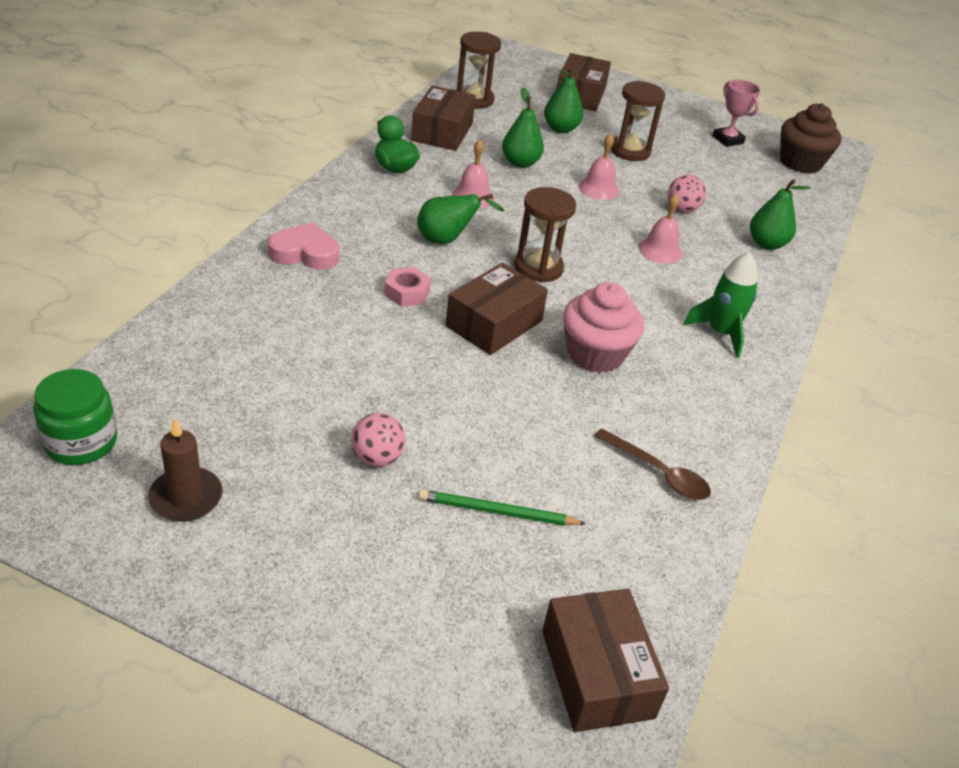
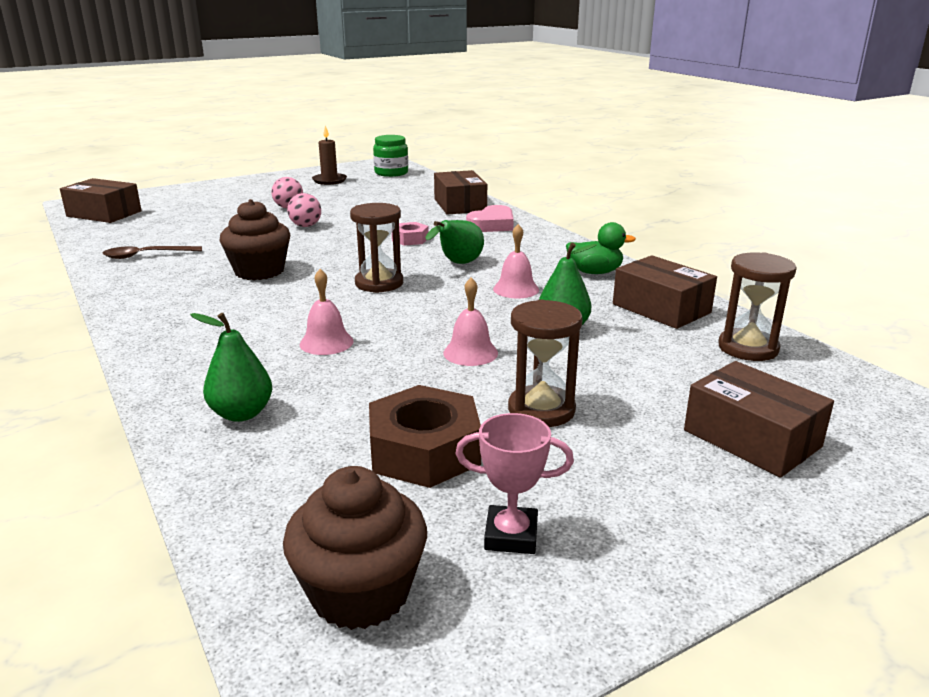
camera: 130 degrees right, 15 degrees down
(494, 323) = (341, 253): brown box -> brown box (460, 205)
(497, 512) = (210, 219): green pencil -> none
(560, 129) = (636, 380): green pear -> none
(595, 354) = (259, 271): pink cupcake -> brown cupcake
(682, 209) = (374, 387): pink ball -> pink ball (306, 226)
(709, 175) = (424, 450): none -> brown nut
(721, 333) = (190, 322): green rocket -> none

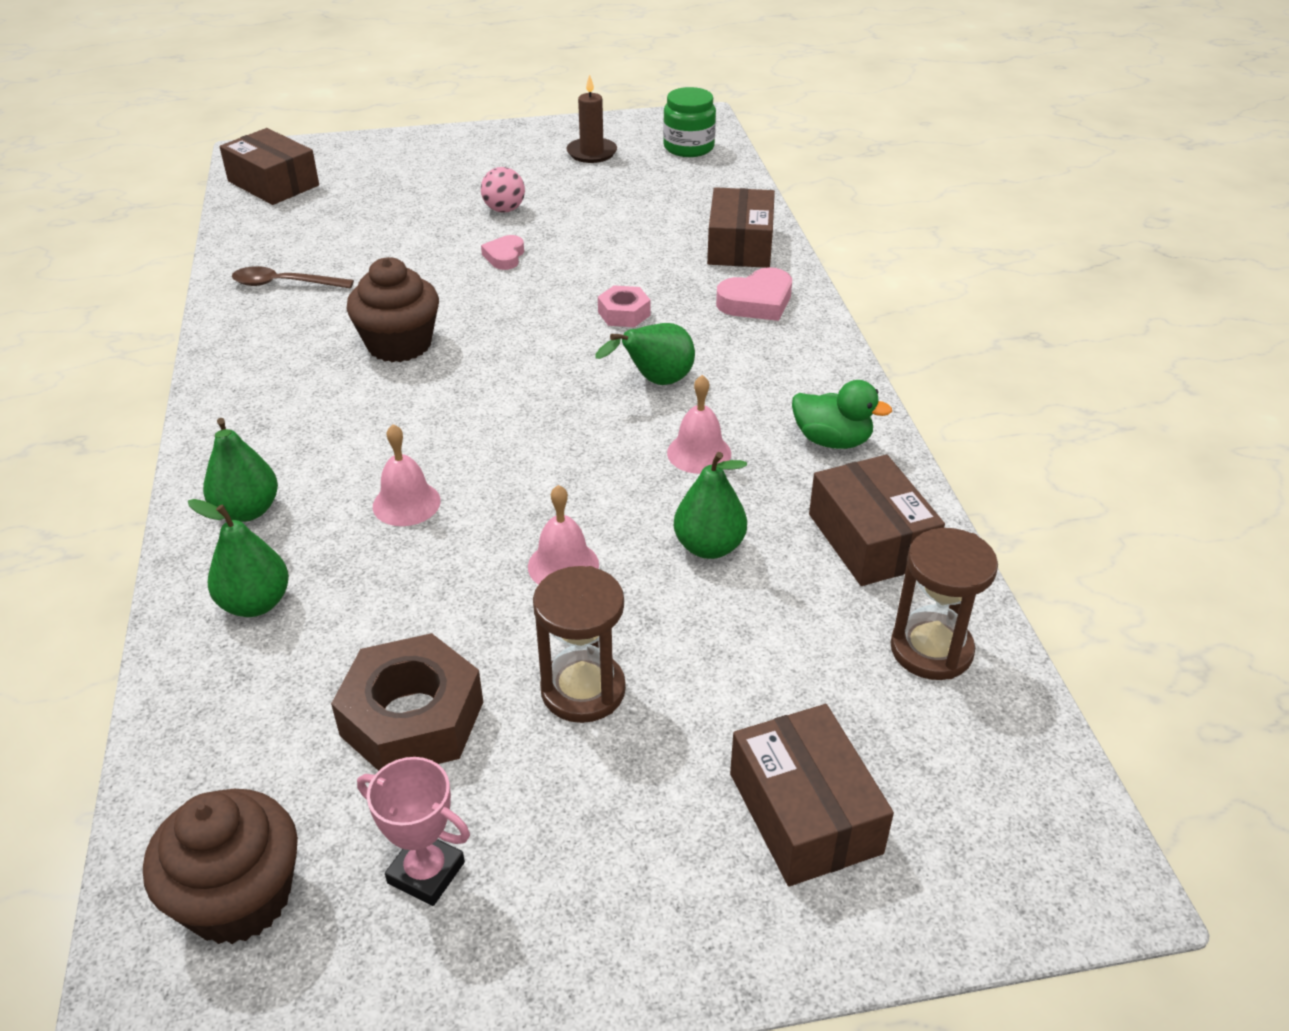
camera: 20 degrees right, 15 degrees up
(197, 366) = (247, 511): none -> green pear
(306, 226) = (504, 256): pink ball -> pink heart
(379, 283) = (530, 401): brown hourglass -> none

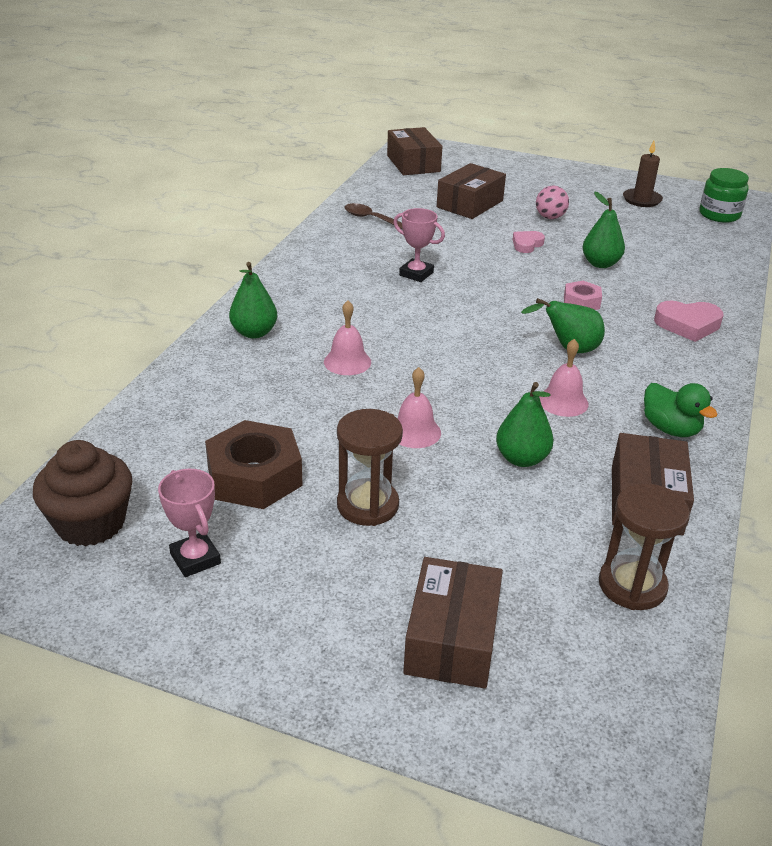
camera: 30 degrees right, 5 degrees down
(255, 603) = (219, 382): green pear -> green pear (600, 264)
(399, 344) = (416, 274): brown cupcake -> pink trophy
(740, 245) = (706, 286): brown box -> brown box (470, 204)

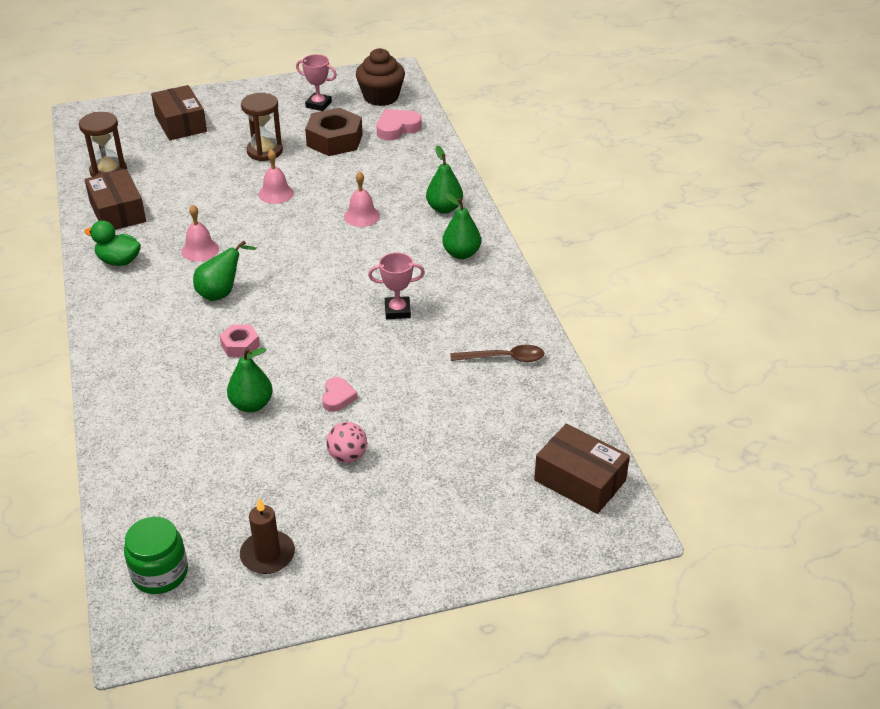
camera: 145 degrees right, 5 degrees up
(470, 204) = (445, 434): brown box -> none
(521, 459) = (202, 205): green pear -> green pear (461, 253)
(688, 325) = (138, 362): pink heart -> pink heart (397, 128)

